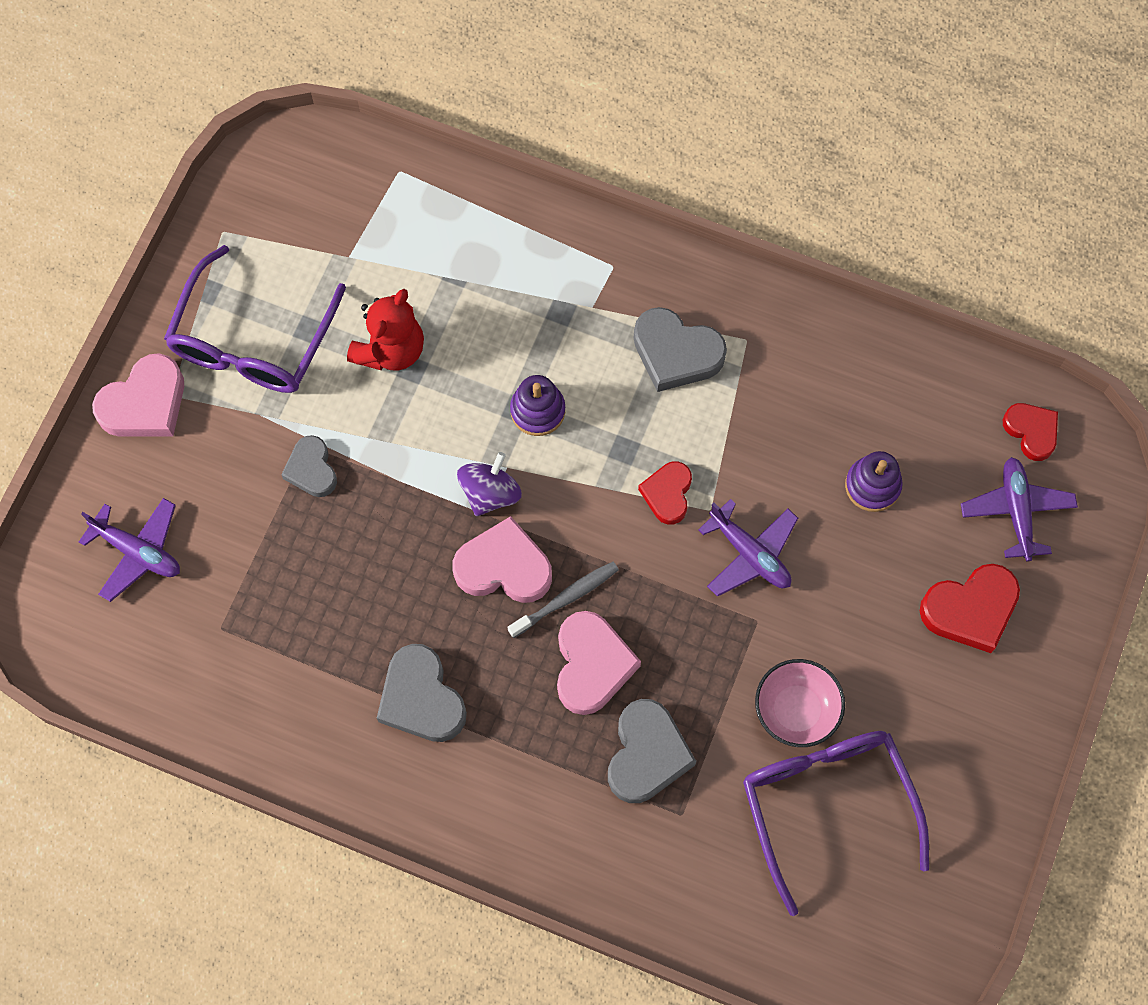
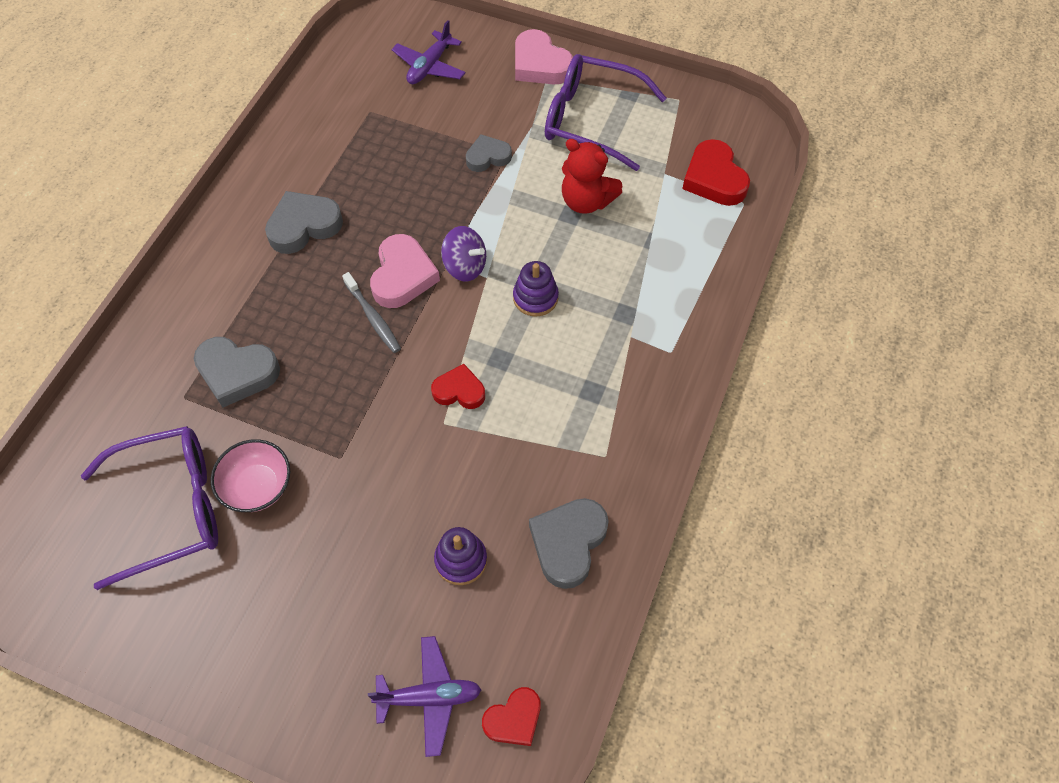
camera: 90 degrees right, 10 degrees down
(592, 665) = (316, 335): pink heart -> none
(676, 353) = (590, 399): grey heart -> grey heart (568, 543)
(750, 554) = (401, 454): purple plane -> none
(970, 609) = (332, 644): red heart -> red heart (714, 178)

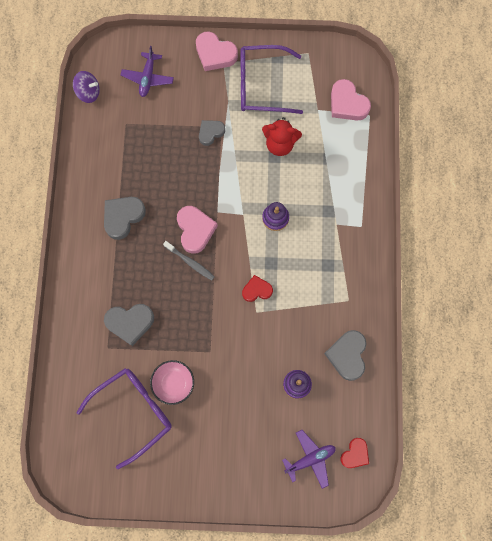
camera: 20 degrees left, 15 degrees up
(465, 266) = (228, 211): purple spinning top -> purple spinning top (88, 92)
(714, 178) = (347, 104): red heart -> pink heart

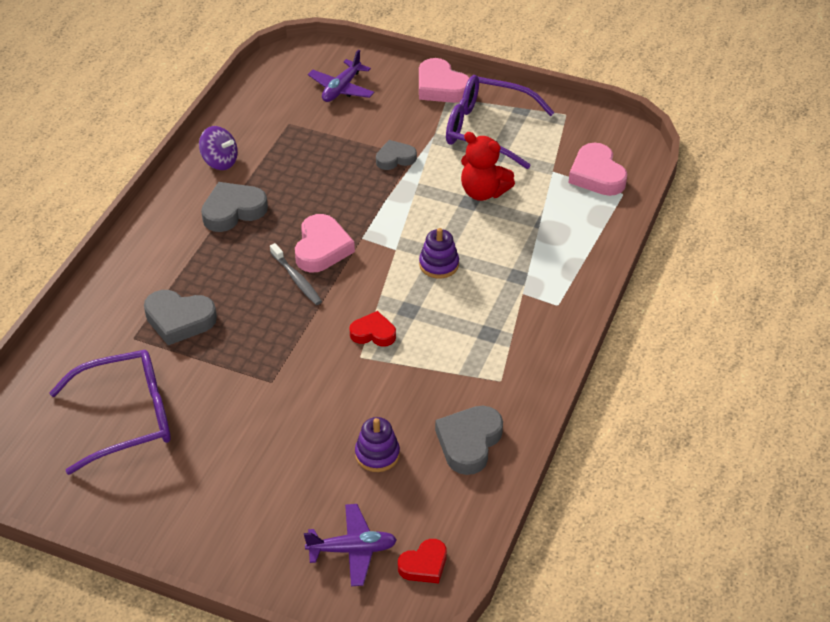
camera: 20 degrees right, 30 degrees down
(88, 92) = (259, 84): purple spinning top -> purple spinning top (219, 161)
(173, 383) = (201, 402): pink bowl -> none

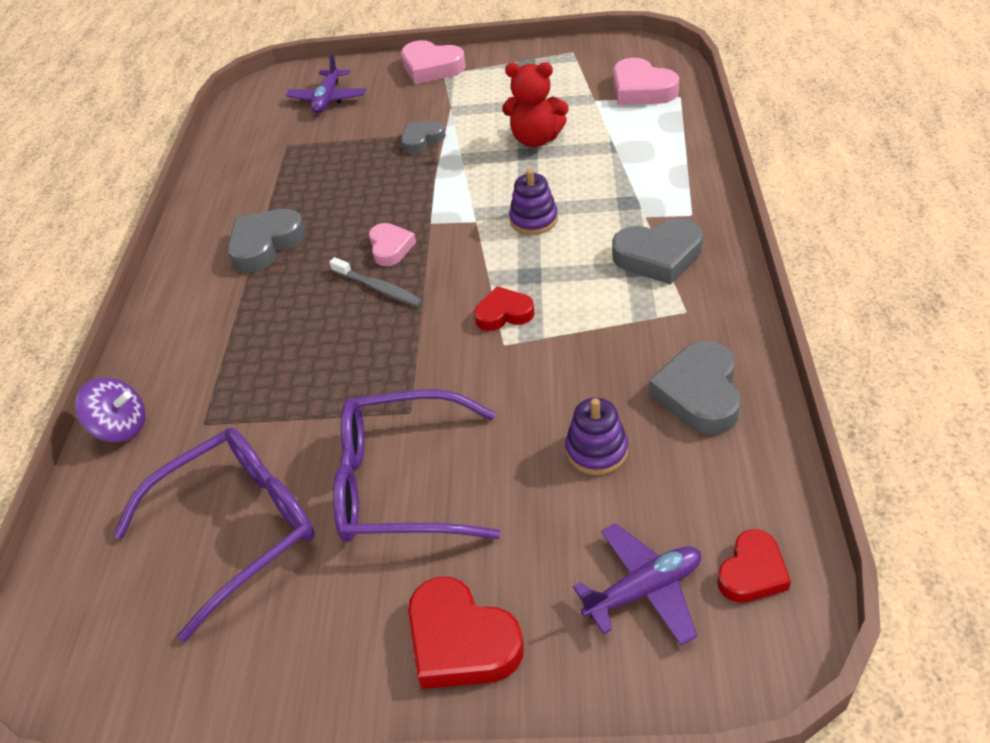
camera: 15 degrees left, 0 degrees up
(179, 320) = (255, 382): grey heart -> grey heart (658, 256)
(219, 161) = (226, 203): purple spinning top -> purple spinning top (121, 427)
(228, 536) = (461, 641): none -> red heart
(322, 248) = (390, 248): pink heart -> pink heart, size x0.64
(486, 129) = (501, 87): purple glasses -> purple glasses (399, 483)

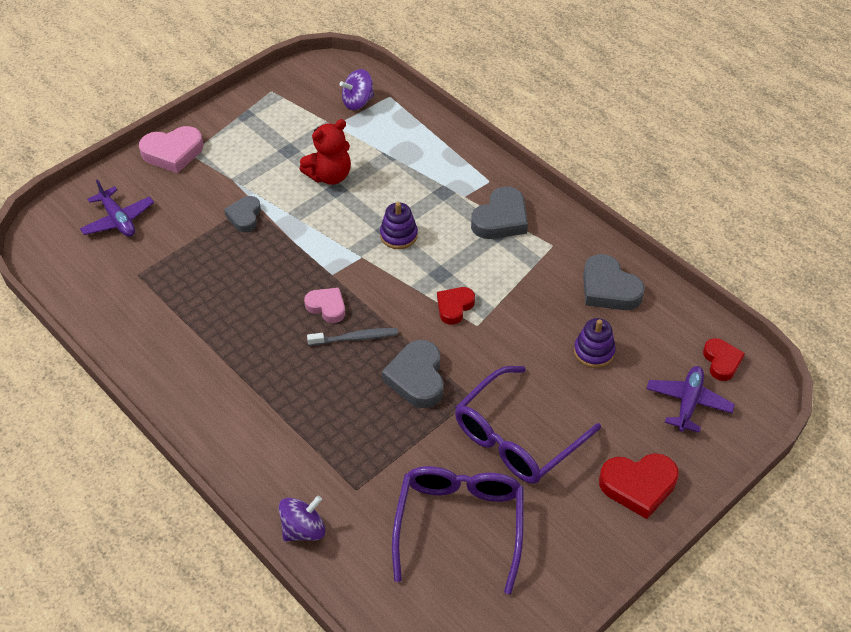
camera: 50 degrees left, 5 degrees up
(265, 244) = (231, 356): grey heart -> grey heart (417, 378)
(641, 89) = (358, 102): pink heart -> purple spinning top

